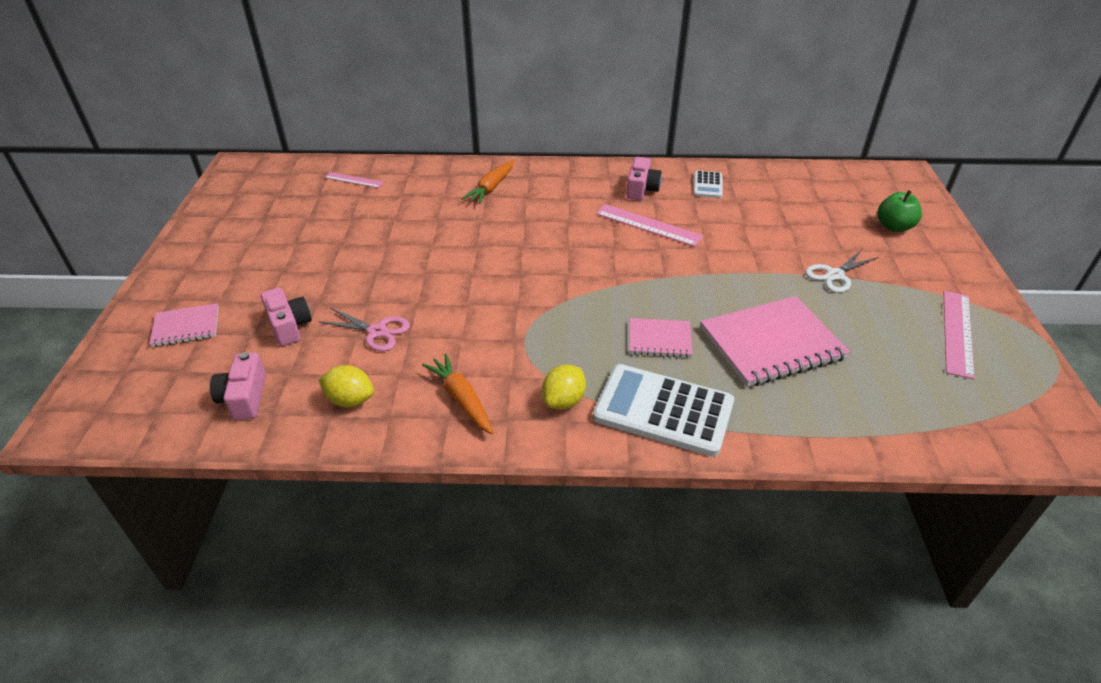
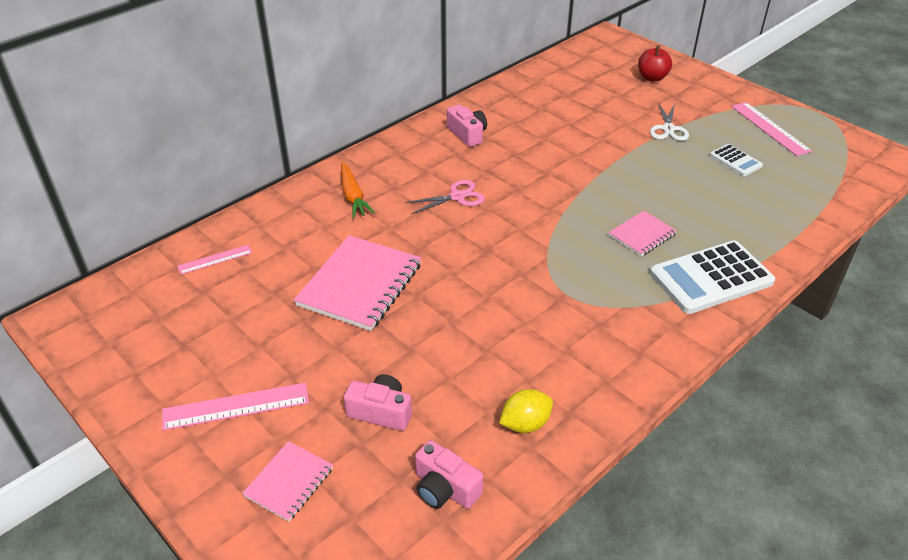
camera: 45 degrees left, 0 degrees up
(377, 332) = (458, 363): pink scissors -> pink scissors (457, 197)
(461, 399) = (594, 363): orange carrot -> none
(564, 401) = (653, 315): yellow lemon -> none
(648, 225) = (514, 159): pink ruler -> pink ruler (236, 406)
(707, 185) = (506, 107): white calculator -> white calculator (735, 161)
(771, 343) = (700, 195): pink notebook -> pink notebook (360, 285)
(894, 227) = (652, 77): green apple -> red apple

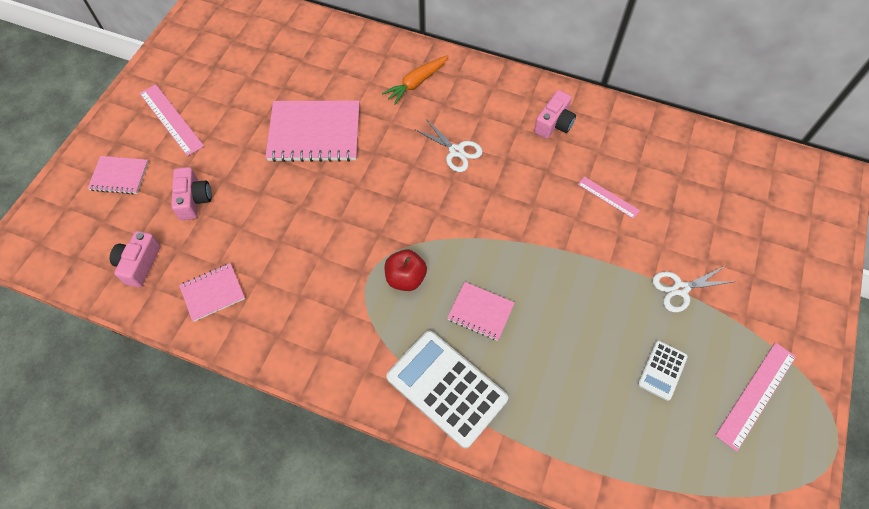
camera: 65 degrees right, 20 degrees up
(215, 259) = (302, 39): pink ruler -> pink ruler (608, 197)
(457, 197) = (456, 151): pink scissors -> white scissors
(525, 424) = (213, 293): yellow lemon -> pink notebook
(652, 77) = (777, 246): red apple -> red apple (405, 278)

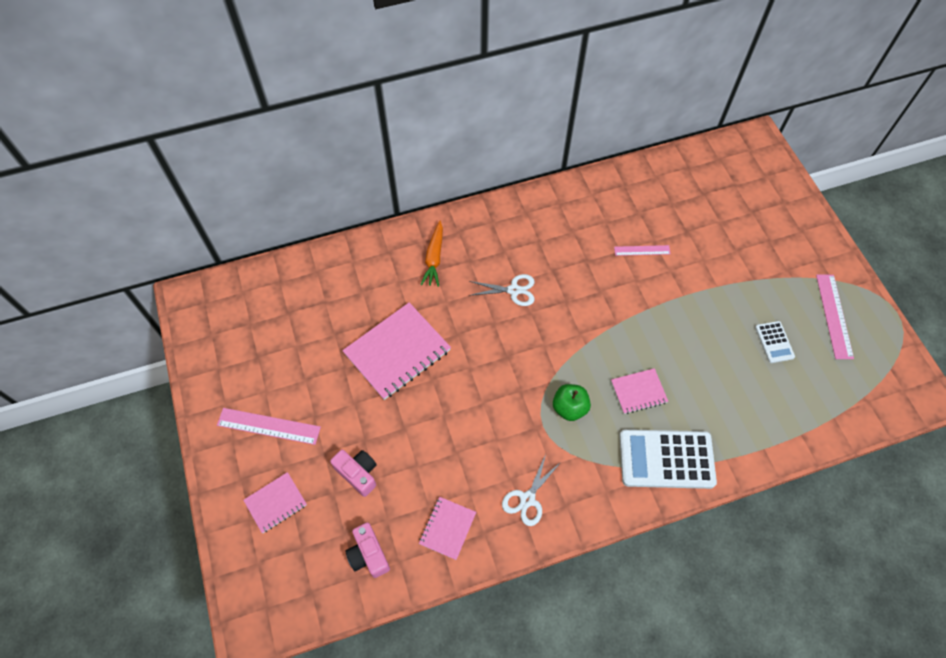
camera: 40 degrees left, 0 degrees up
(405, 278) = (569, 408): red apple -> green apple
(554, 123) = (559, 221): pink camera -> none
(680, 289) = (738, 281): white scissors -> white scissors (527, 499)

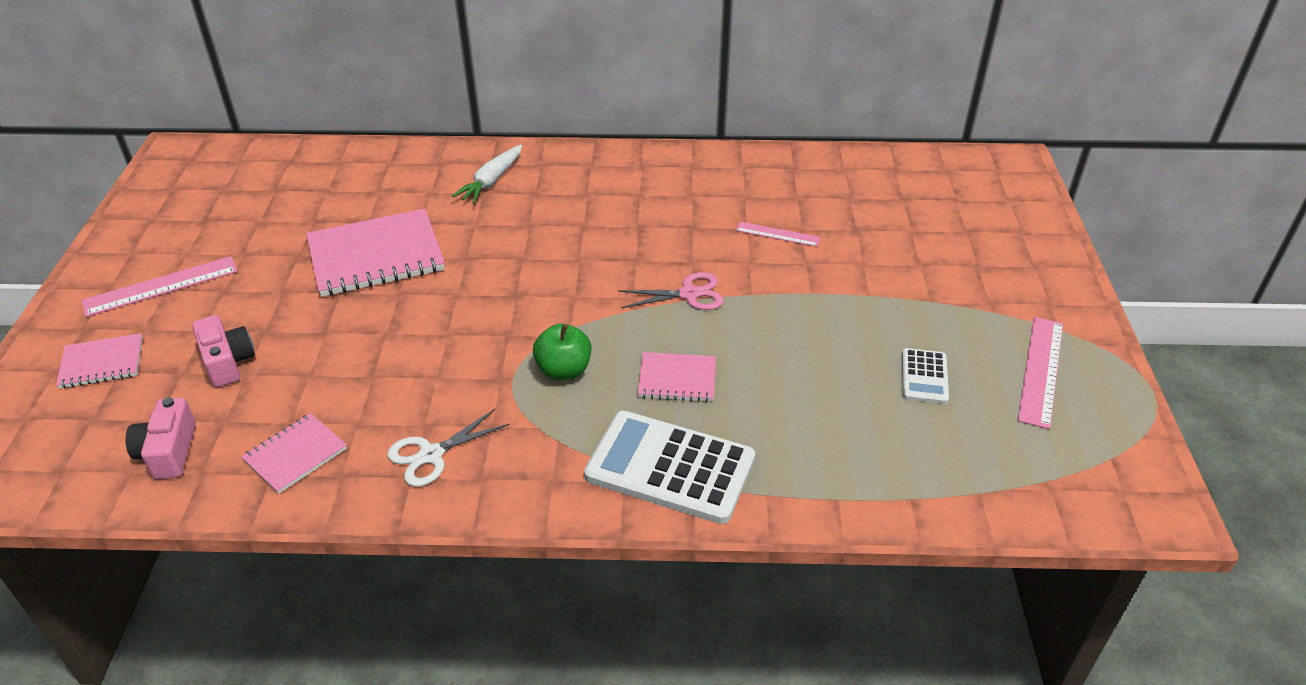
camera: 20 degrees right, 20 degrees down
(268, 426) = (161, 286): pink ruler -> pink ruler turned 60 degrees counterclockwise
(434, 258) = (492, 181): orange carrot -> white carrot
(514, 290) = (572, 233): white scissors -> none
(613, 320) = (689, 294): none -> pink scissors

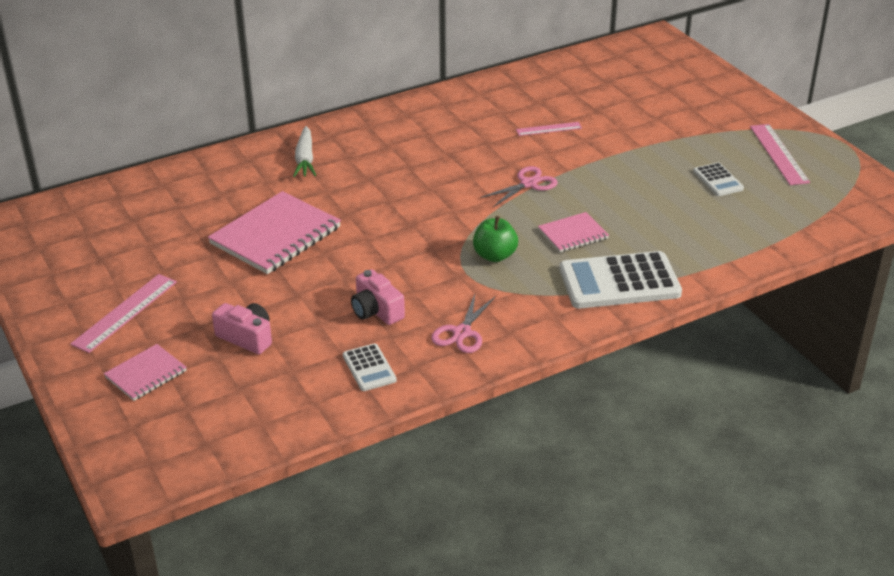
camera: 30 degrees left, 5 degrees down
(168, 452) = (274, 402): pink camera -> pink camera (376, 310)
(295, 455) = (369, 368): pink notebook -> white calculator
(430, 455) = (461, 333): white scissors -> pink scissors

